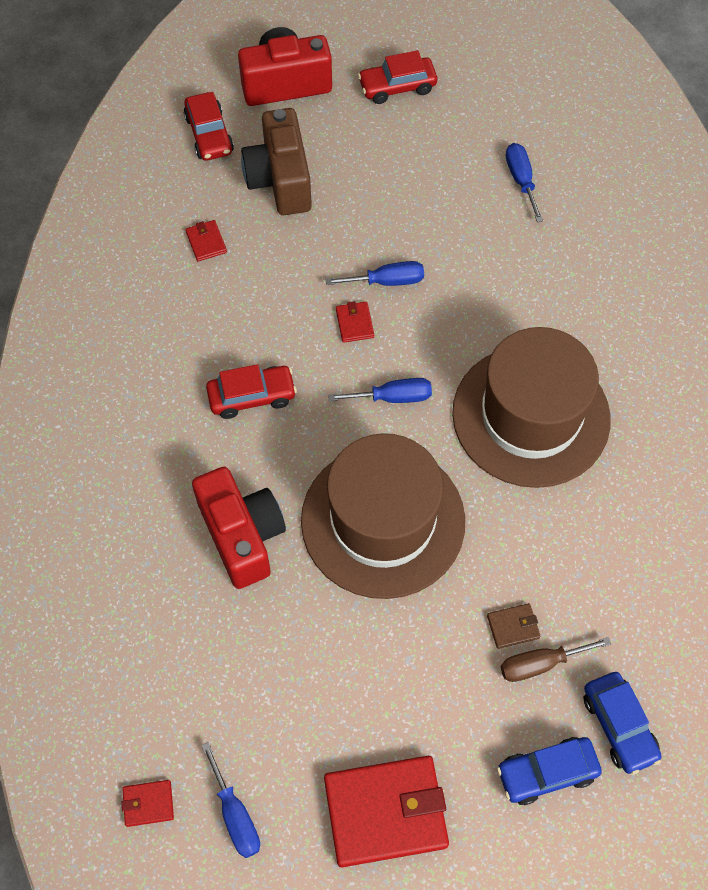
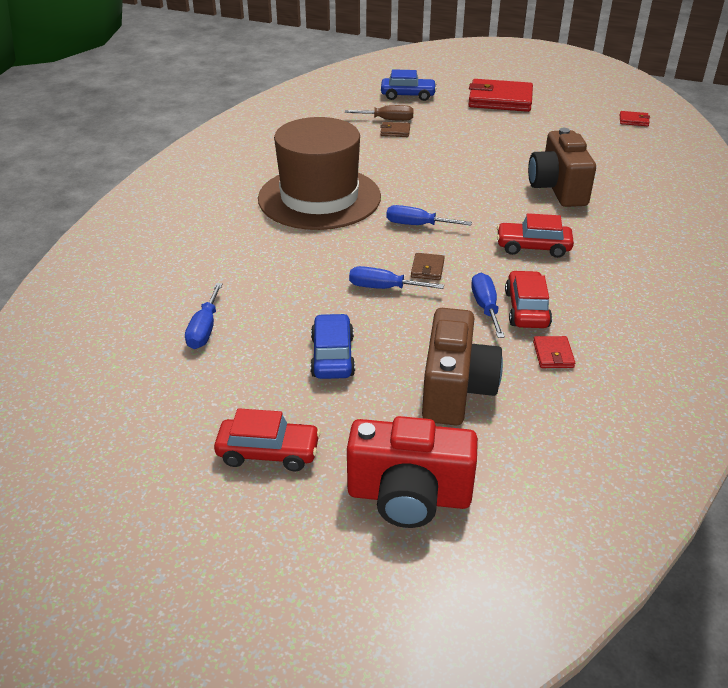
camera: 160 degrees left, 25 degrees down
(209, 134) = (528, 459): red car -> red car (526, 309)
(235, 815) = (583, 111): blue screwdriver -> blue screwdriver (485, 307)
(242, 535) = (558, 189): red camera -> brown camera
(354, 323) = (427, 269): red wallet -> brown wallet
(383, 521) = (455, 177): brown hat -> none
(619, 726) = (359, 99): blue car -> blue car (332, 356)

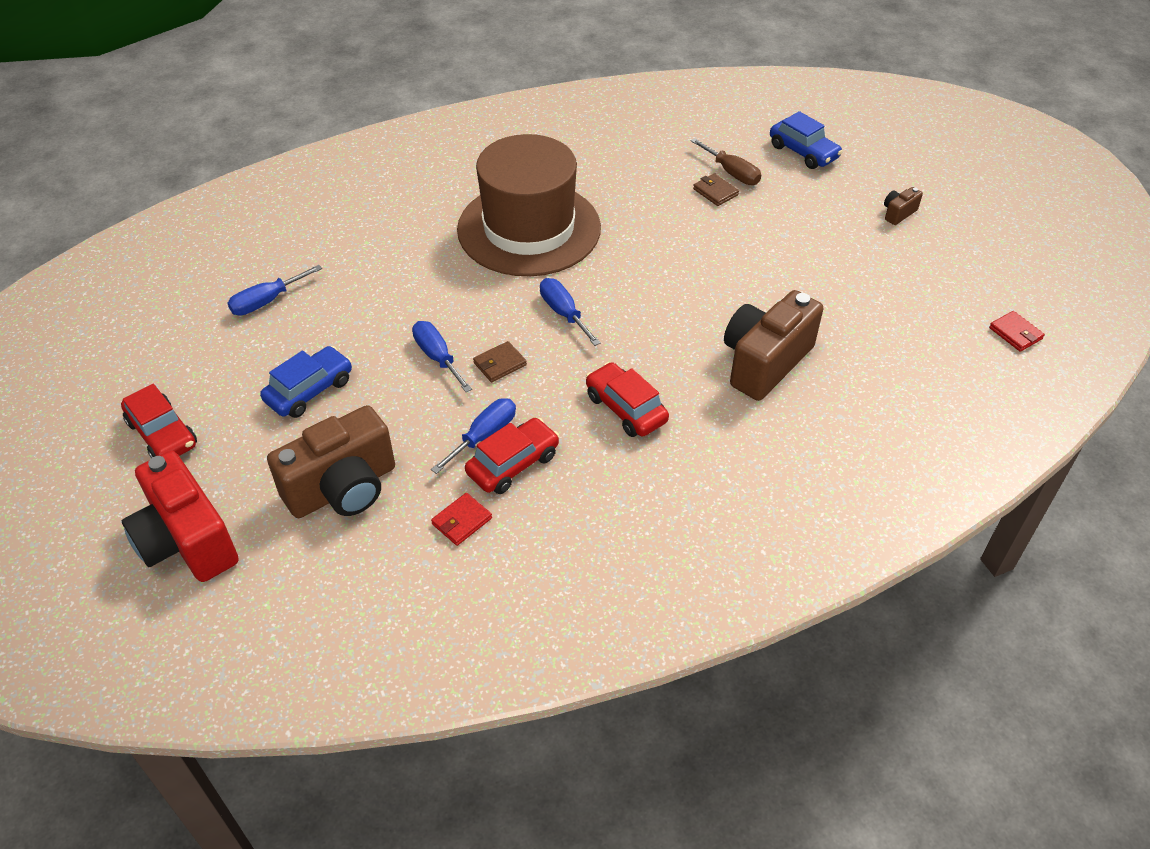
camera: 45 degrees right, 10 degrees up
(500, 100) = (898, 213): red wallet -> brown camera

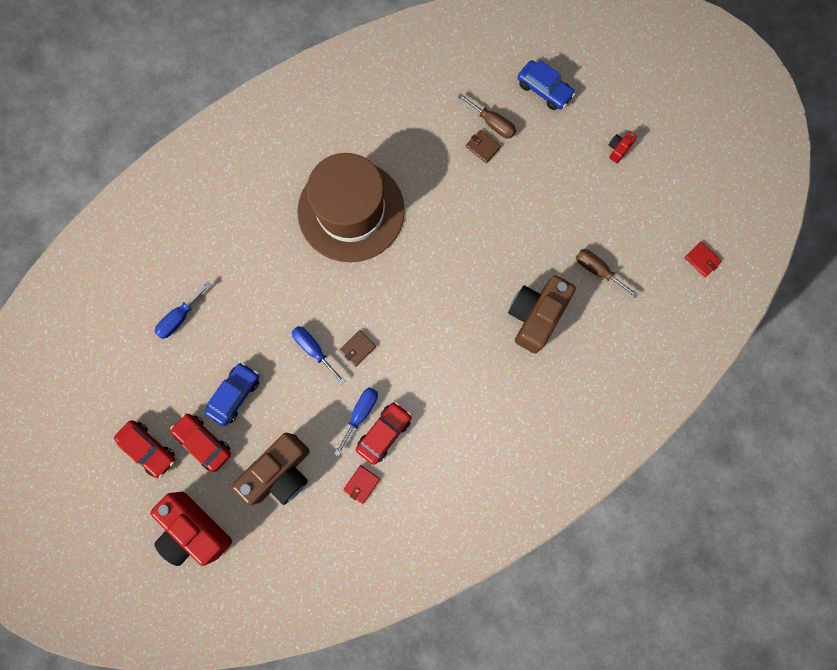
camera: 10 degrees left, 30 degrees up
(563, 313) = (392, 293): blue screwdriver -> none
(625, 408) = (448, 374): red car -> red car (204, 442)
(860, 326) = (597, 270): none -> brown screwdriver
(898, 213) = (618, 149): brown camera -> red camera

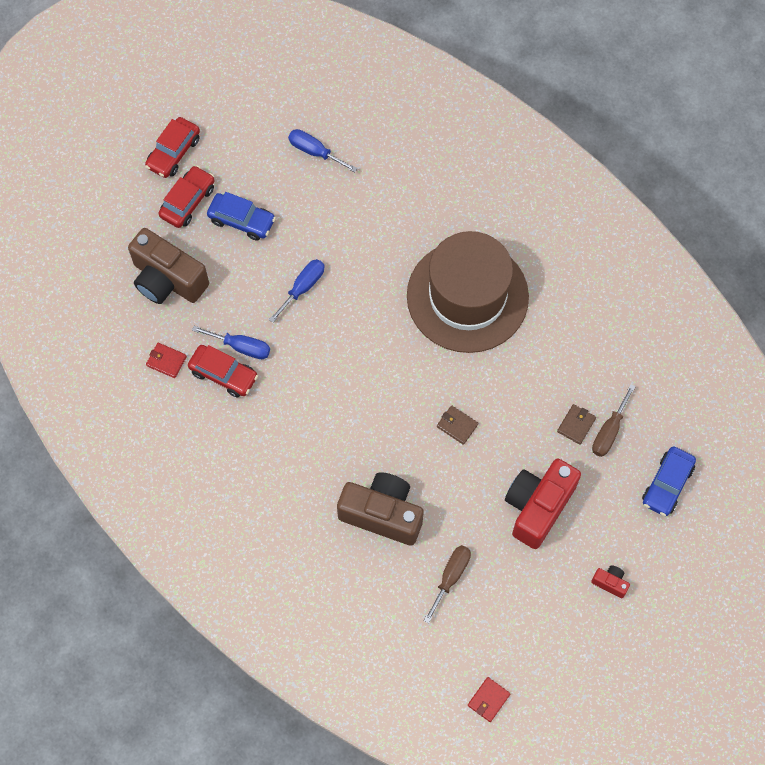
camera: 80 degrees right, 10 degrees down
(194, 530) = (99, 211): red camera -> red camera (538, 507)
(357, 348) = (311, 331): brown wallet -> brown wallet (457, 425)

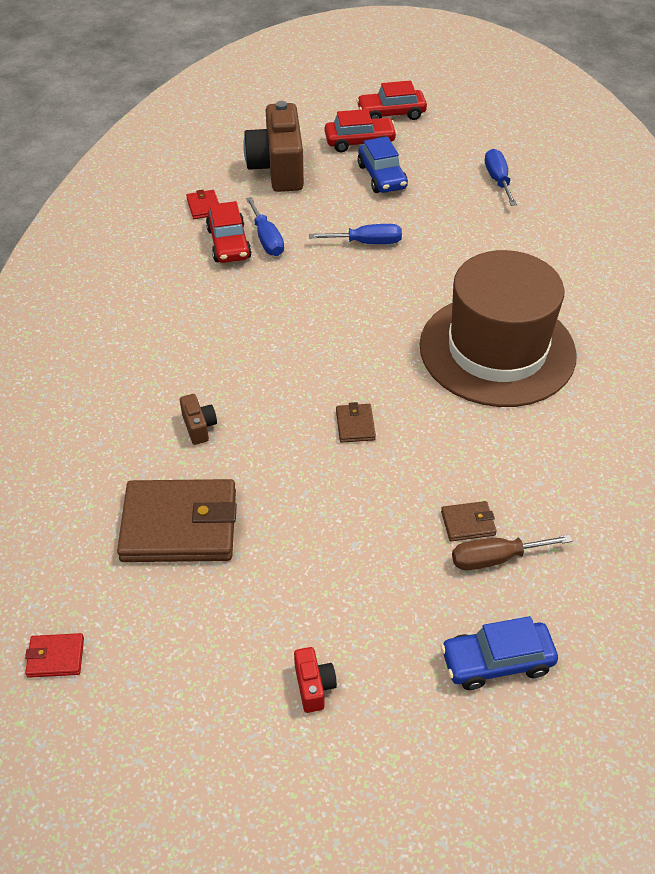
camera: 50 degrees right, 20 degrees down
(382, 514) = (199, 427): brown camera -> brown camera, size x0.43
(450, 577) = (179, 525): brown screwdriver -> brown wallet
(538, 507) = (337, 551): red camera -> none

